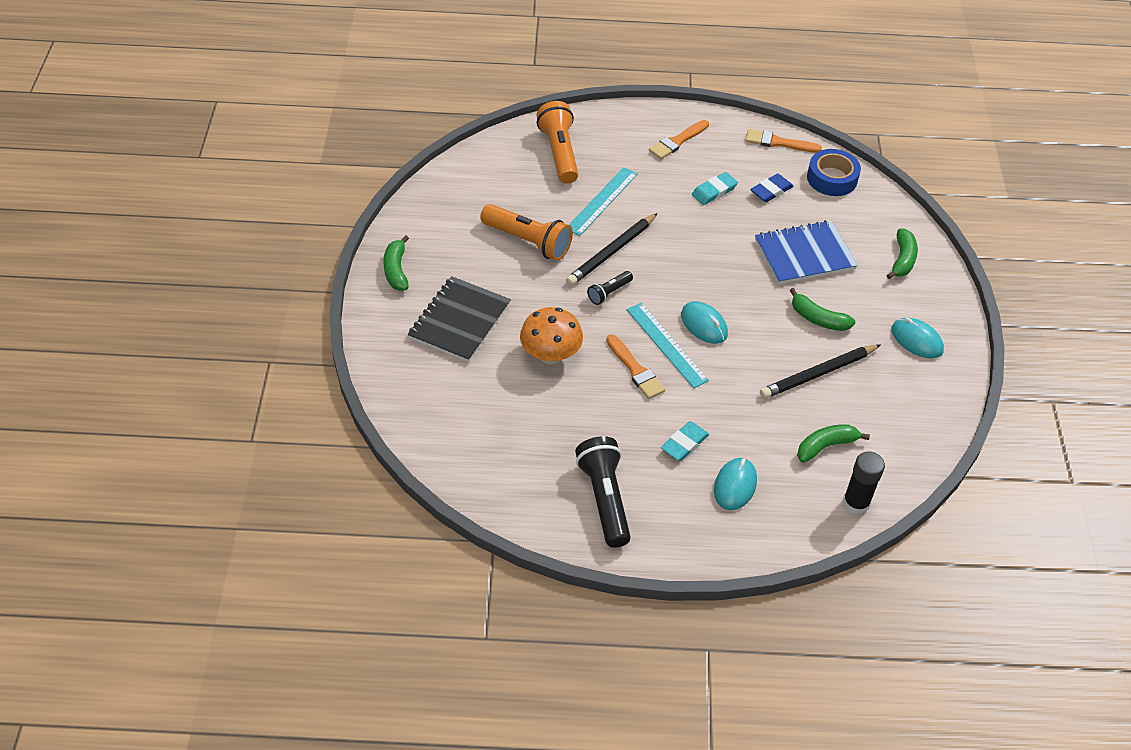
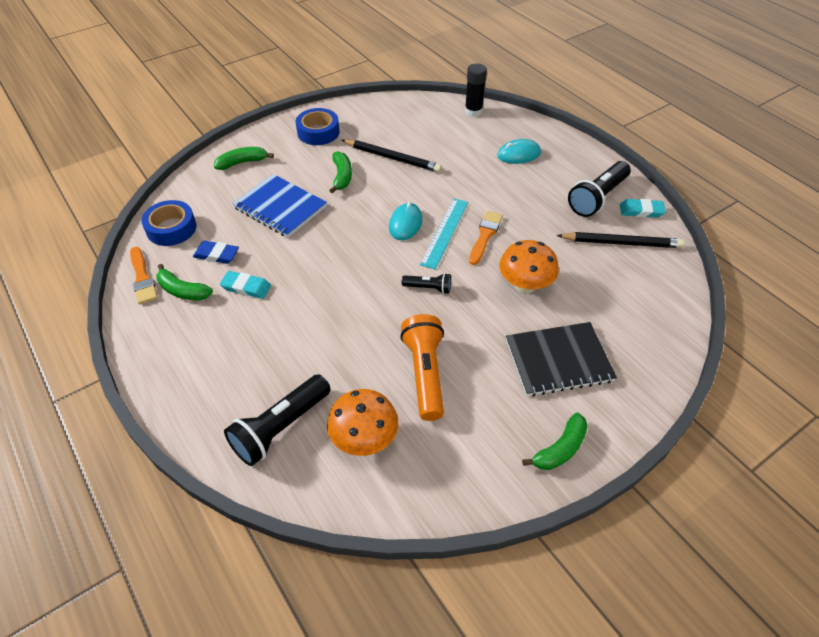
camera: 125 degrees left, 0 degrees up
(509, 184) = (364, 439): none -> orange mushroom
(559, 153) = (280, 428): orange flashlight -> black flashlight
(602, 201) = (324, 353): turquoise ruler -> none
(611, 252) = (382, 311): black pencil -> black pencil (621, 243)
(677, 141) = (191, 346): orange brush -> none
(684, 443) = (515, 186): turquoise eraser -> turquoise eraser (641, 211)
(826, 446) = (447, 134): green banana -> green banana (182, 291)
(916, 340) = (318, 132): turquoise mouse -> blue tape

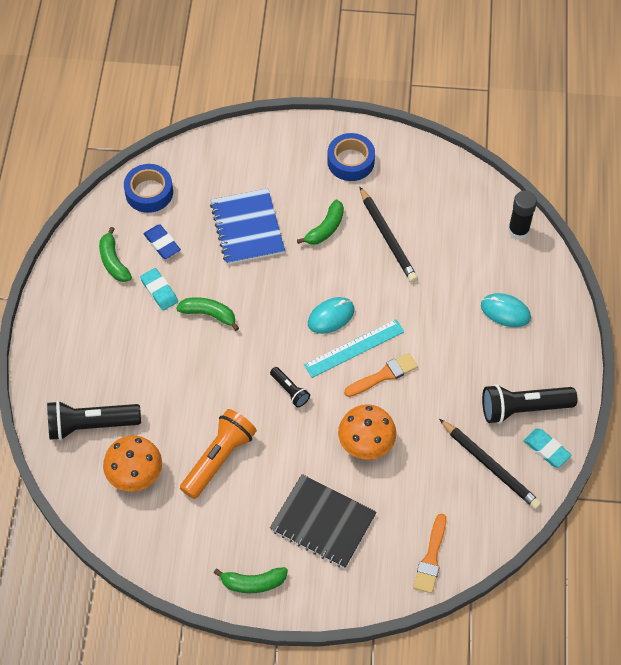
camera: 40 degrees right, 10 degrees up
(142, 278) = (94, 229): orange brush -> orange brush (431, 558)
(242, 162) = (257, 155): green banana -> green banana (209, 314)

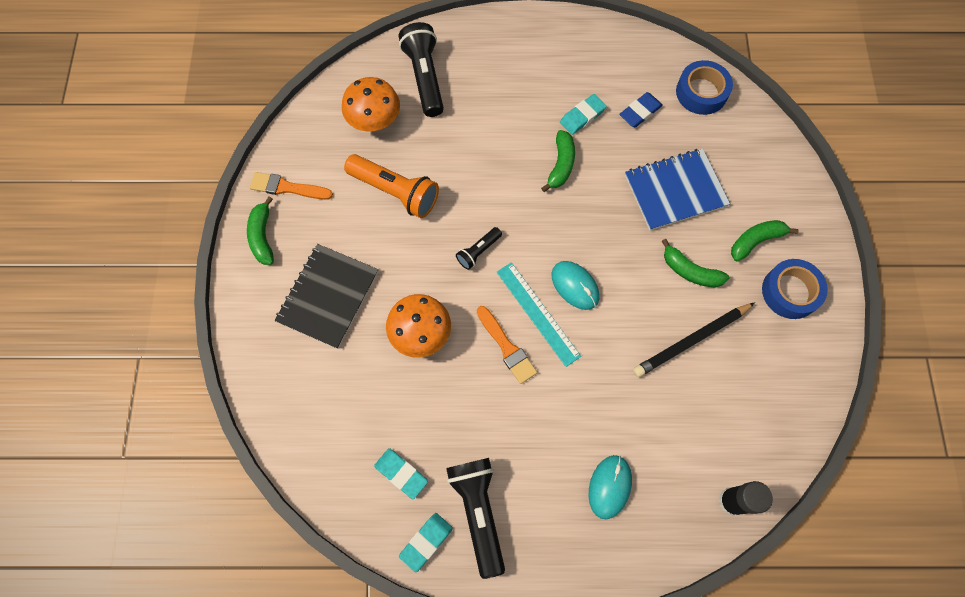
camera: 85 degrees right, 10 degrees up
(113, 261) = (611, 71): green banana -> green banana (756, 241)
(431, 558) = (289, 410): orange brush -> orange brush (287, 187)
(490, 466) = (401, 474): black pencil -> turquoise eraser

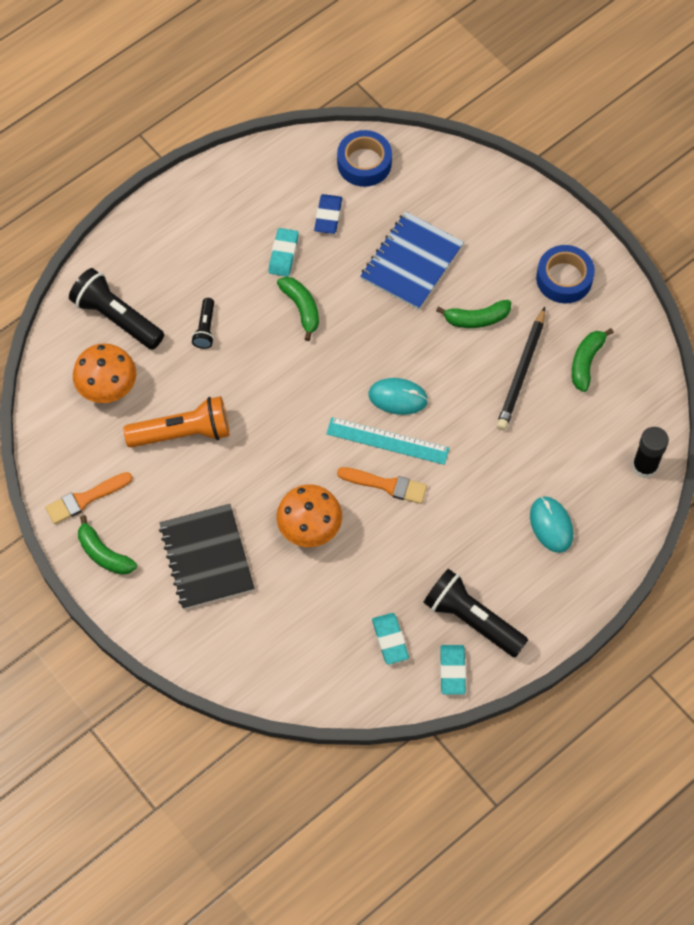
camera: 40 degrees left, 5 degrees down
(401, 474) = (390, 640): turquoise eraser -> turquoise eraser turned 75 degrees clockwise
(478, 251) = (297, 429): black flashlight -> black flashlight (205, 328)
(756, 241) = (507, 257): green banana -> green banana (586, 362)

